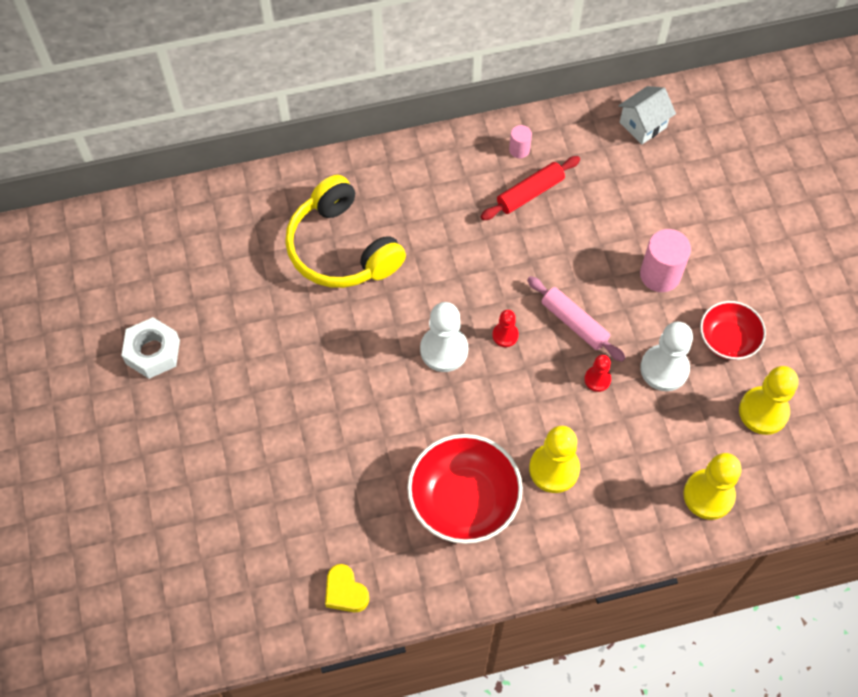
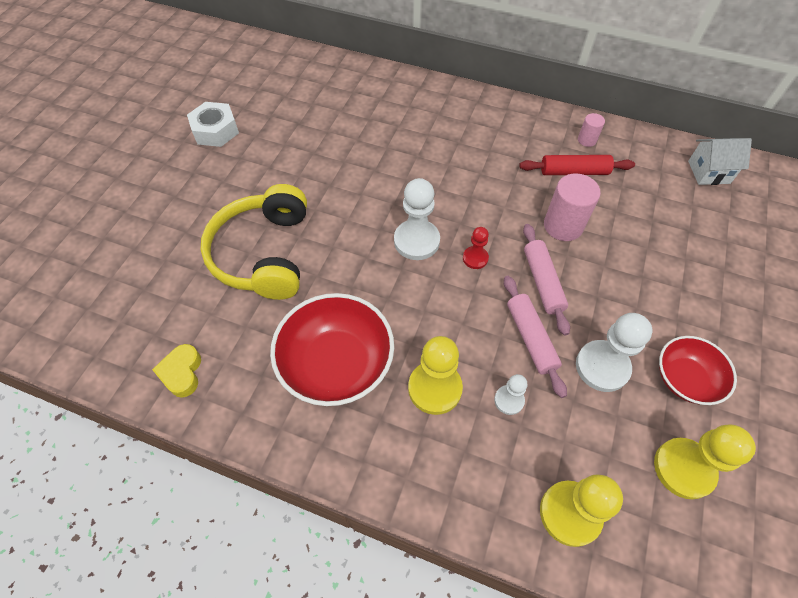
camera: 35 degrees right, 5 degrees down
(341, 248) = (398, 135): yellow headphones -> yellow headphones (263, 254)
(597, 379) = (531, 338): red pawn -> pink rolling pin
(614, 441) = (509, 400): none -> white pawn
(660, 275) = (650, 288): pink cylinder -> pink cylinder (563, 226)

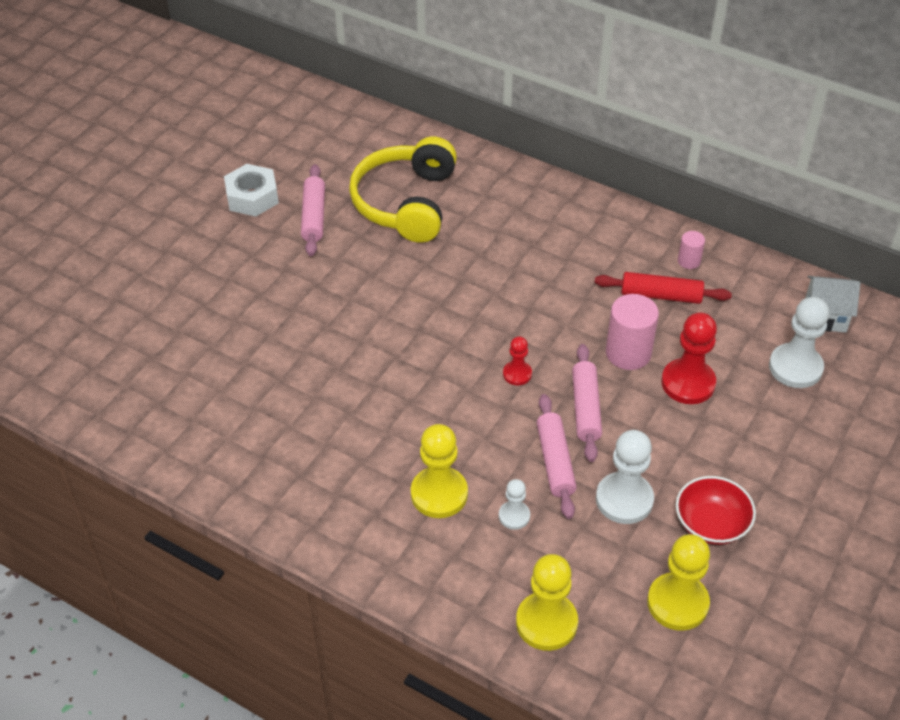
camera: 10 degrees right, 10 degrees down
(182, 373) = (182, 443): yellow heart -> none
(263, 254) = (284, 338): yellow headphones -> yellow headphones (405, 203)
(271, 141) = (313, 216): none -> pink rolling pin
(336, 363) = (342, 456): red bowl -> none
(416, 241) = (456, 347): white pawn -> white pawn (795, 367)
(620, 246) = (688, 383): none -> red pawn

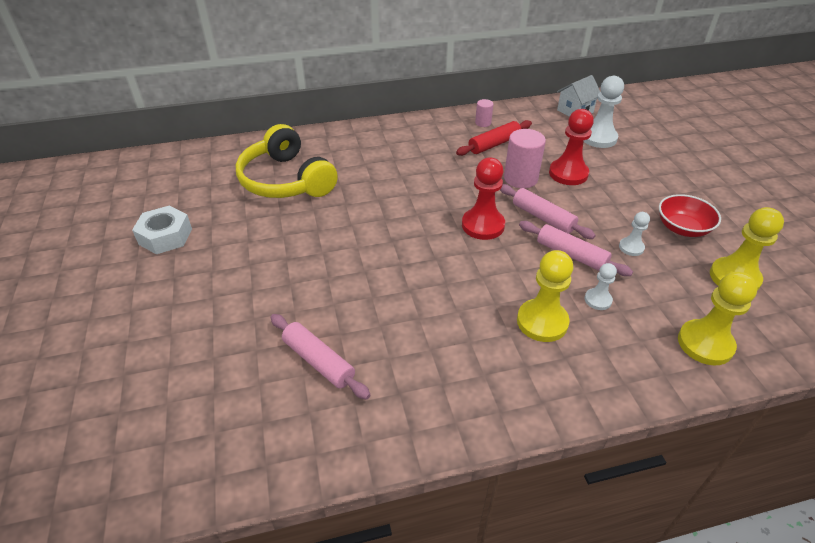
camera: 45 degrees left, 5 degrees down
(313, 216) = (230, 222): pink rolling pin -> pink rolling pin (318, 361)
(517, 374) = (483, 225): red pawn -> red pawn, size x1.84
(624, 499) = (631, 247): white pawn -> white pawn, size x0.54

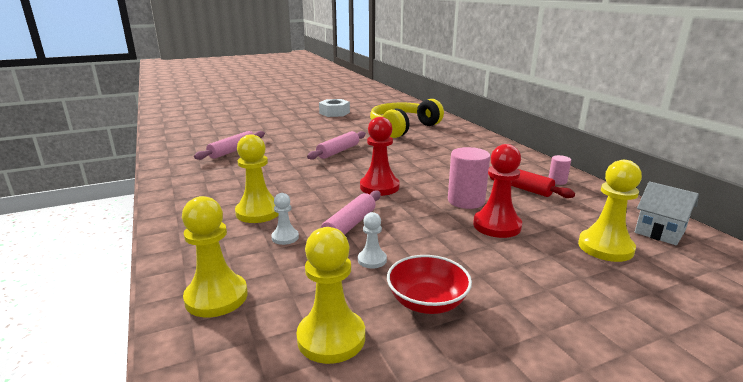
camera: 80 degrees right, 20 degrees down
(543, 217) = (404, 212): pink rolling pin -> pink rolling pin (338, 151)
(598, 138) = (605, 247): white pawn -> yellow pawn

